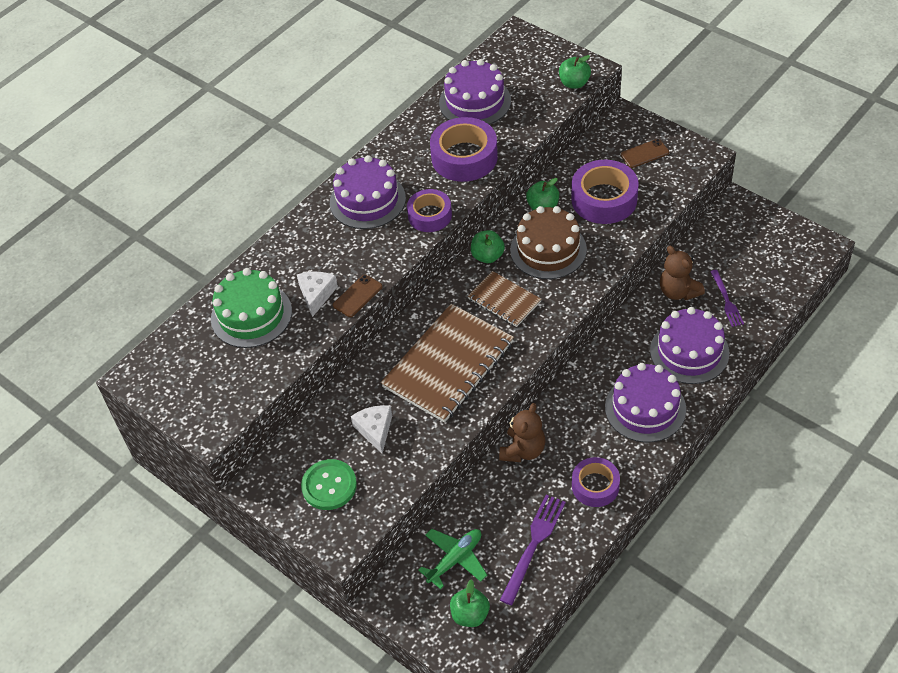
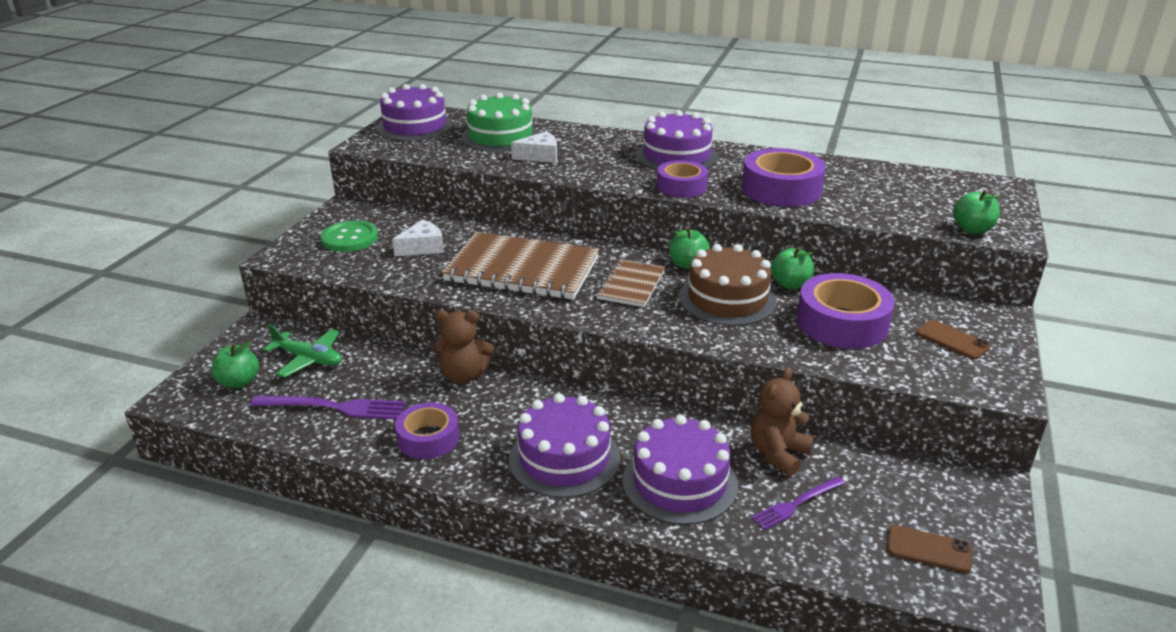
camera: 65 degrees right, 20 degrees down
(357, 296) = (549, 173): brown phone -> brown phone (928, 549)
(475, 102) = (870, 181): purple cake -> purple cake (415, 126)

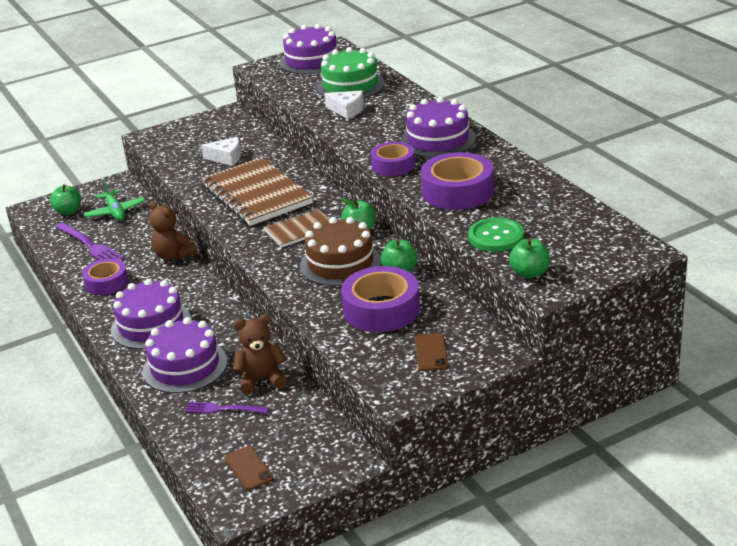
camera: 45 degrees right, 0 degrees up
(349, 238) = (198, 137): green button -> green button (496, 237)

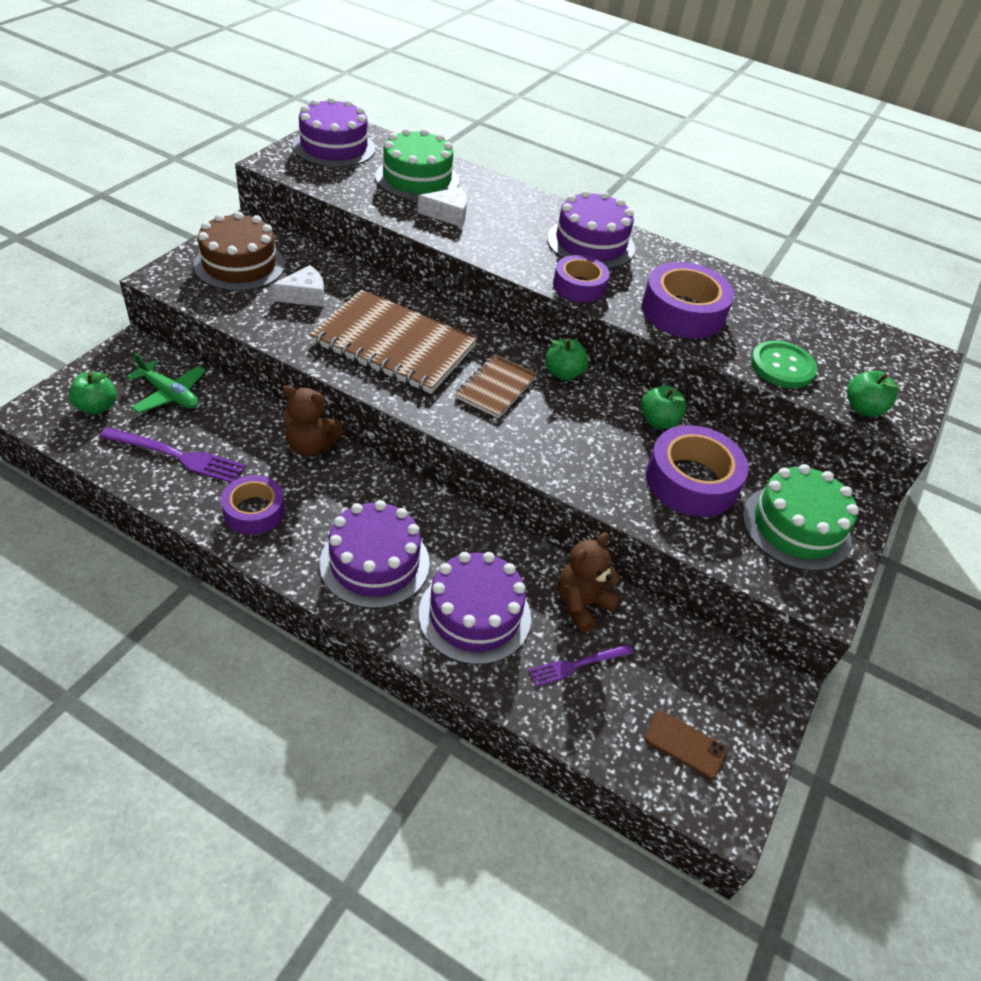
camera: 40 degrees left, 15 degrees up
(340, 263) = (586, 426): brown cake -> brown cake (239, 265)
(431, 352) = (796, 527): brown phone -> green cake

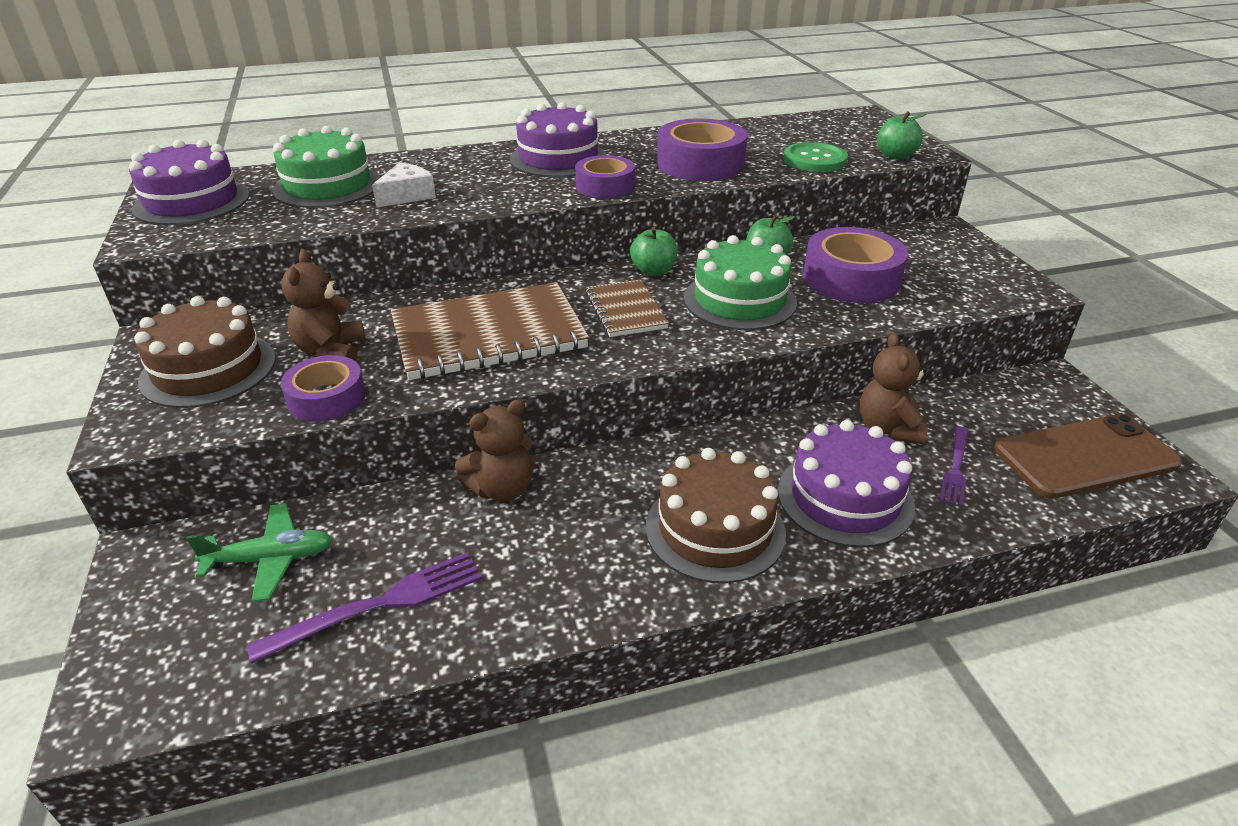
camera: 40 degrees left, 10 degrees down
(97, 407) = (193, 639): green apple -> none
(254, 511) = (544, 583): purple tape -> purple tape (327, 398)
(305, 296) = (331, 352): white cheese -> brown teddy bear
(374, 563) = (715, 529): purple cake -> brown cake
(685, 744) = (1085, 456): brown phone -> brown phone, size x2.09
(796, 527) = (945, 262): green cake -> green cake (739, 300)

